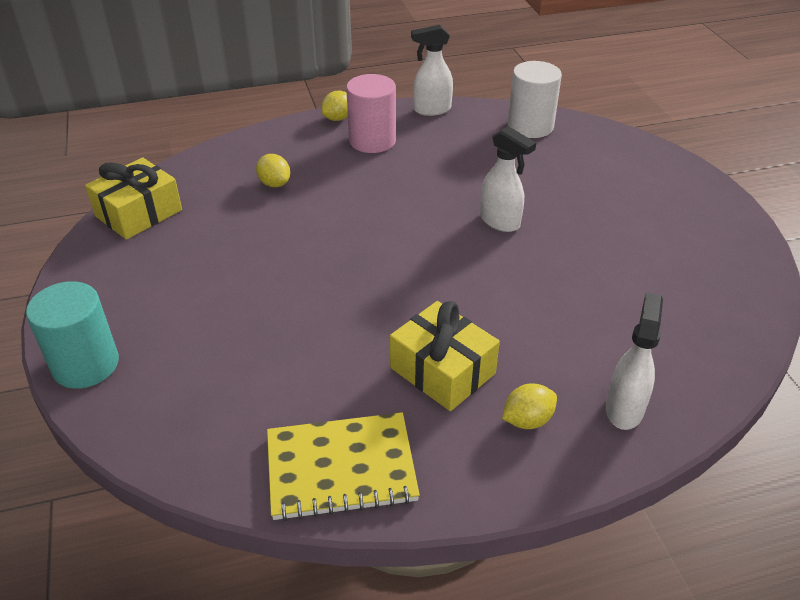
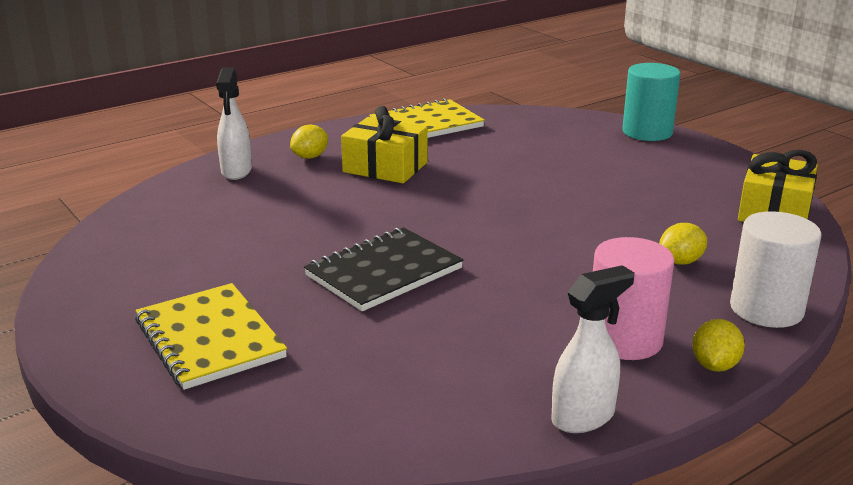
camera: 160 degrees right, 15 degrees down
(274, 183) = (680, 261): yellow lemon -> yellow lemon turned 60 degrees counterclockwise
(500, 222) = (384, 272): white spray bottle -> black notebook
(530, 126) = (394, 421): white cylinder -> white cylinder (766, 309)
(636, 193) = (210, 339): none -> yellow notebook

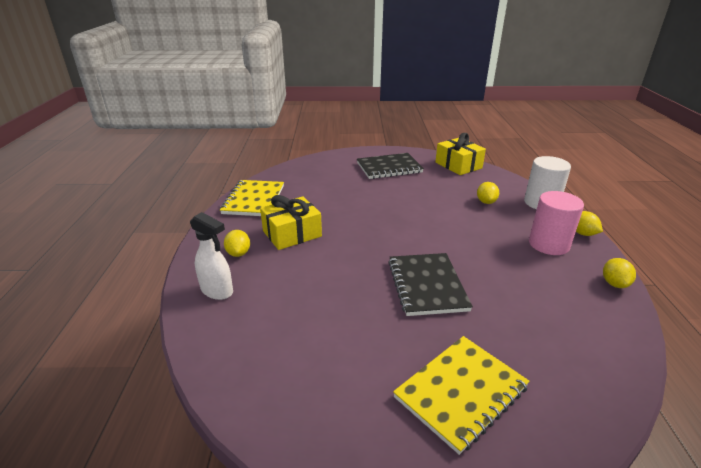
camera: 55 degrees left, 5 degrees up
(210, 339) = (461, 392): yellow notebook -> yellow notebook turned 45 degrees counterclockwise
(583, 417) = (614, 283): white spray bottle -> yellow lemon
(647, 132) = (350, 155): turquoise cylinder -> none
(658, 166) = (389, 168): none -> black notebook

